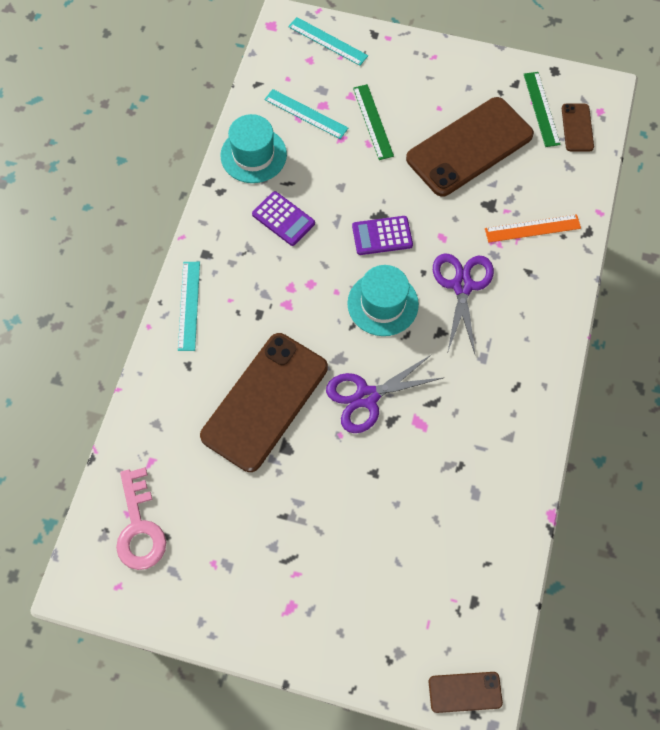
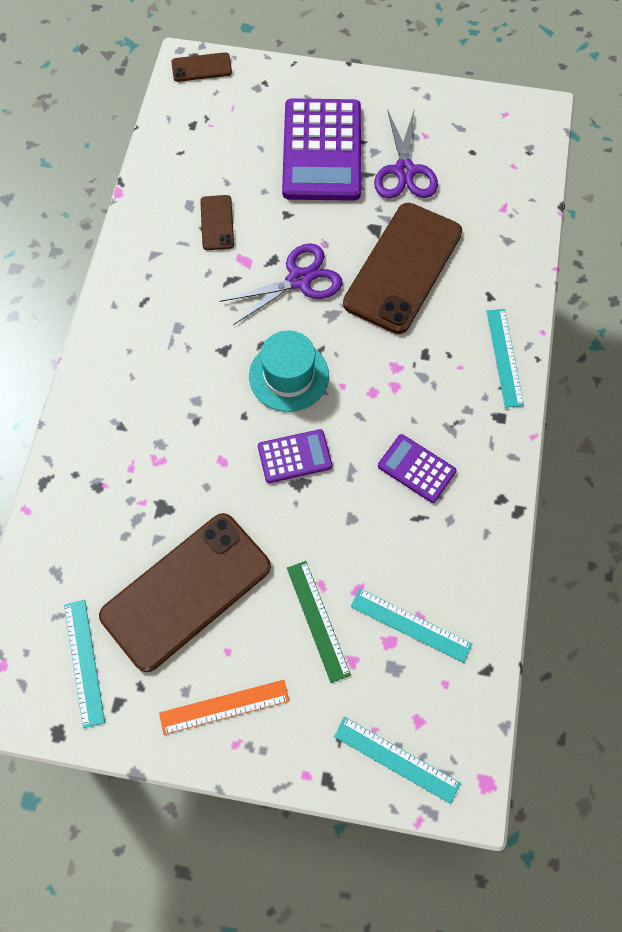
camera: 175 degrees right, 0 degrees up
(139, 527) = (498, 156): pink key -> none
(253, 155) = (470, 554): turquoise hat -> none
(330, 552) = (322, 151): none -> purple calculator
(462, 286) = (199, 403): purple scissors -> purple scissors (404, 171)
(532, 228) = (111, 480): orange ruler -> orange ruler (224, 706)
(541, 109) = (84, 662): green ruler -> turquoise ruler
(577, 127) = (37, 635): brown phone -> brown phone (217, 223)

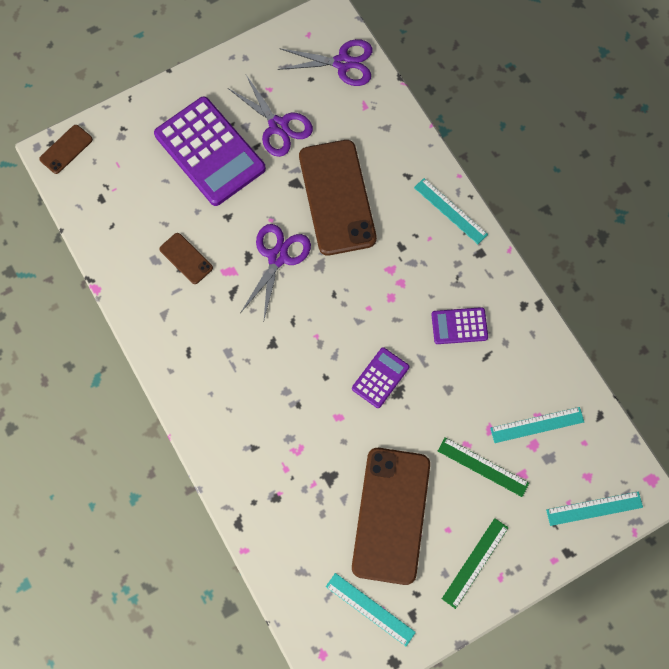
camera: 40 degrees left, 5 degrees up
(224, 706) = (475, 562): orange ruler -> green ruler
(289, 376) = (329, 328): turquoise hat -> none
(515, 158) = (342, 63): none -> purple scissors

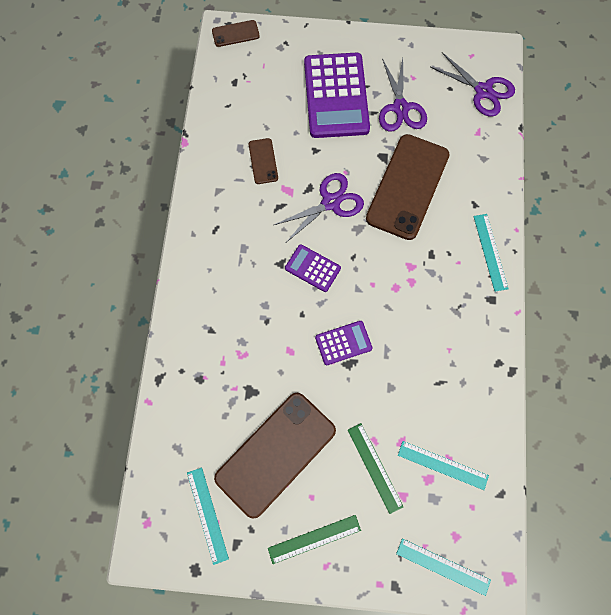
camera: 35 degrees right, 0 degrees up
(459, 326) = (434, 344): purple calculator -> purple calculator (312, 268)

